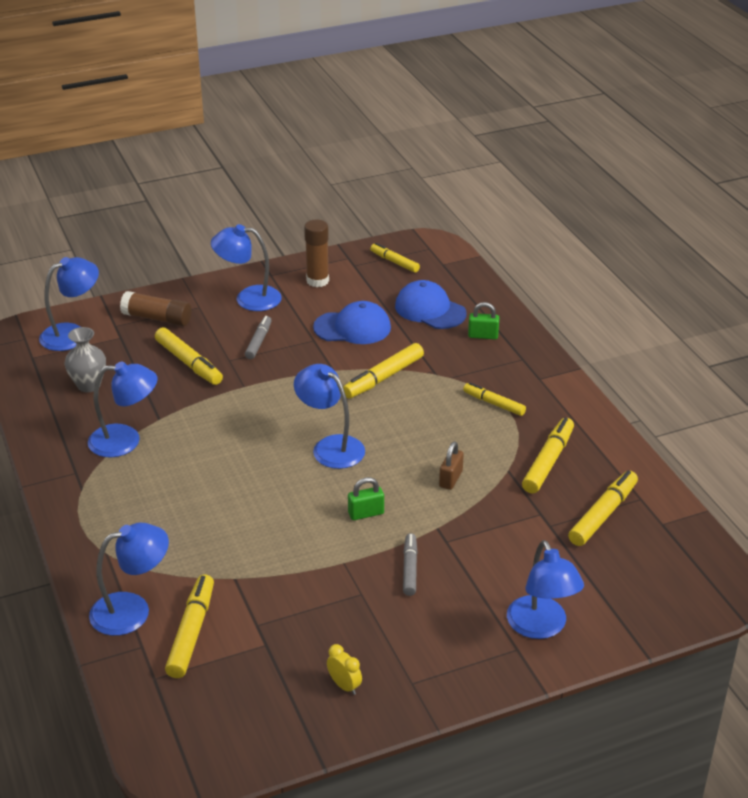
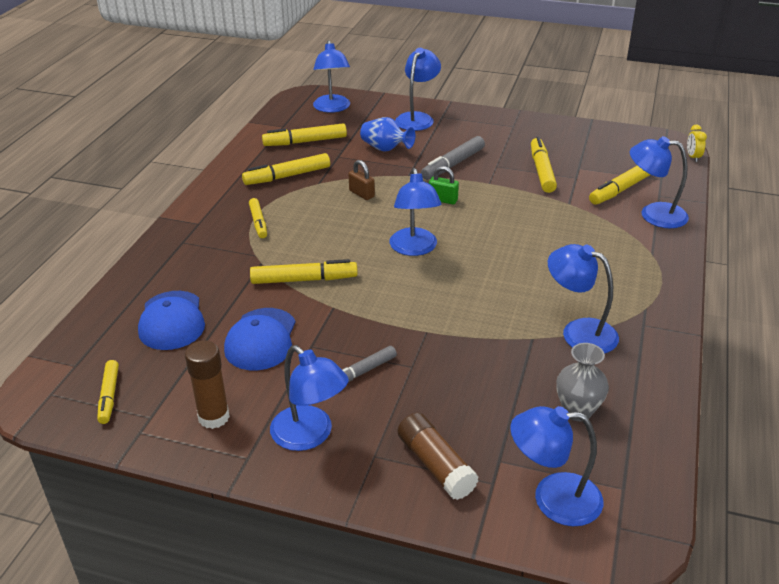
camera: 140 degrees left, 0 degrees up
(188, 363) = (454, 384): yellow marker -> yellow marker (542, 171)
(344, 686) = (550, 137): yellow clock -> yellow clock (692, 157)
(352, 328) = (261, 339): blue cap -> blue cap turned 120 degrees counterclockwise
(410, 569) = (453, 164): grey marker -> grey marker, size x1.53
(450, 479) = (361, 194): brown padlock -> brown padlock turned 75 degrees clockwise
(483, 336) = (175, 274): green padlock -> none
(508, 552) = (385, 149): none -> blue vase
(659, 586) = (332, 108): none -> blue lamp

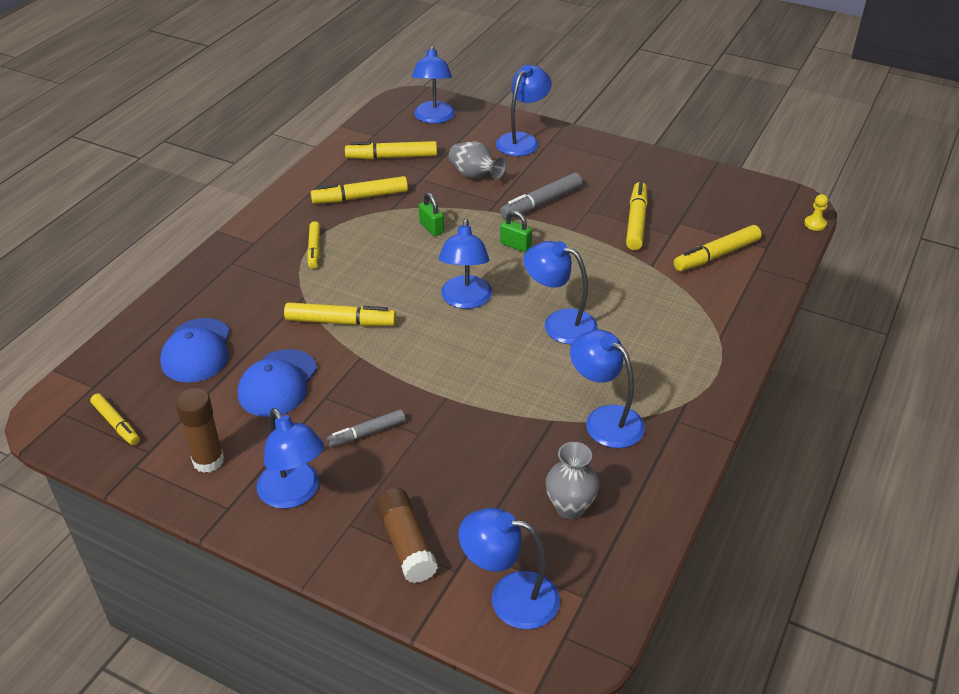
camera: 10 degrees right, 5 degrees up
(109, 396) = (116, 424): yellow marker -> yellow marker turned 45 degrees counterclockwise
(361, 194) = (431, 228): brown padlock -> green padlock
(385, 149) = (474, 175): blue vase -> grey vase
(653, 214) = (740, 291): blue lamp -> blue lamp (559, 323)
(692, 157) = (815, 224): yellow clock -> yellow pawn

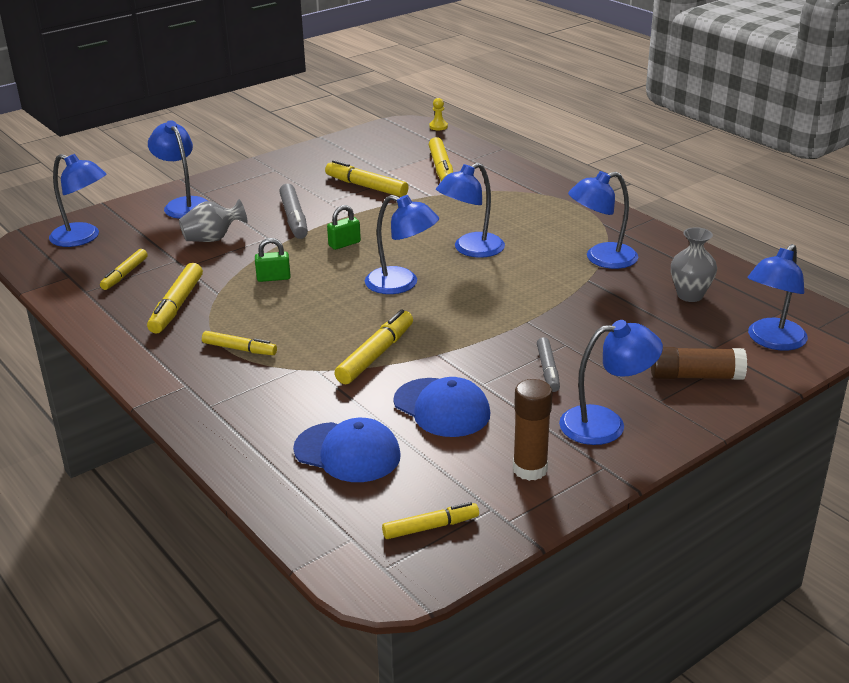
camera: 65 degrees left, 10 degrees down
(392, 157) = (124, 274): yellow marker -> yellow marker, size x0.65

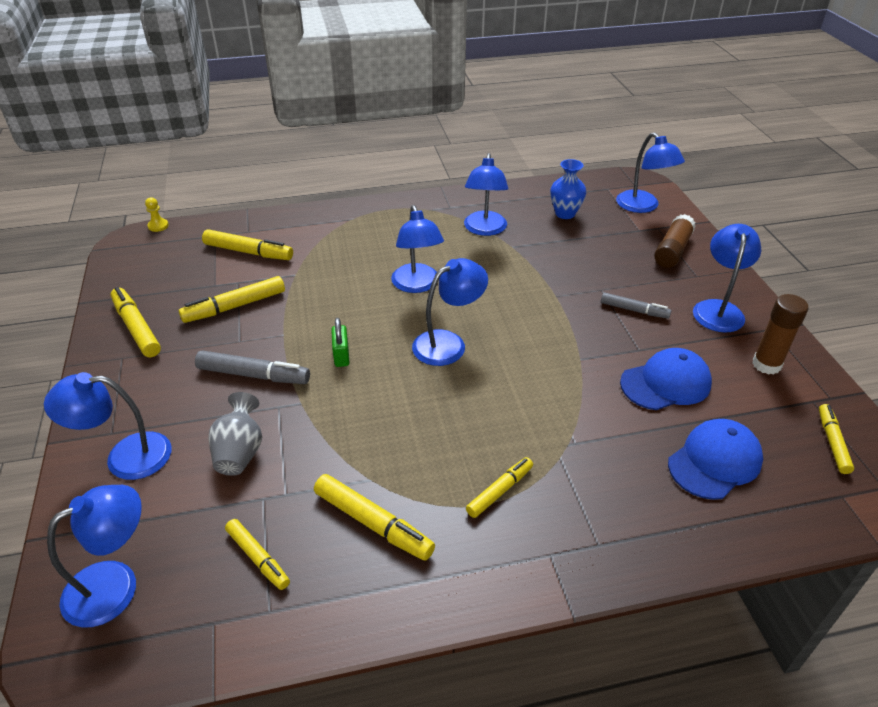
camera: 65 degrees left, 10 degrees up
(273, 278) = (370, 425): green padlock -> none
(376, 355) = (563, 396): yellow marker -> yellow marker (137, 328)
(690, 295) = (565, 213): grey vase -> blue vase

